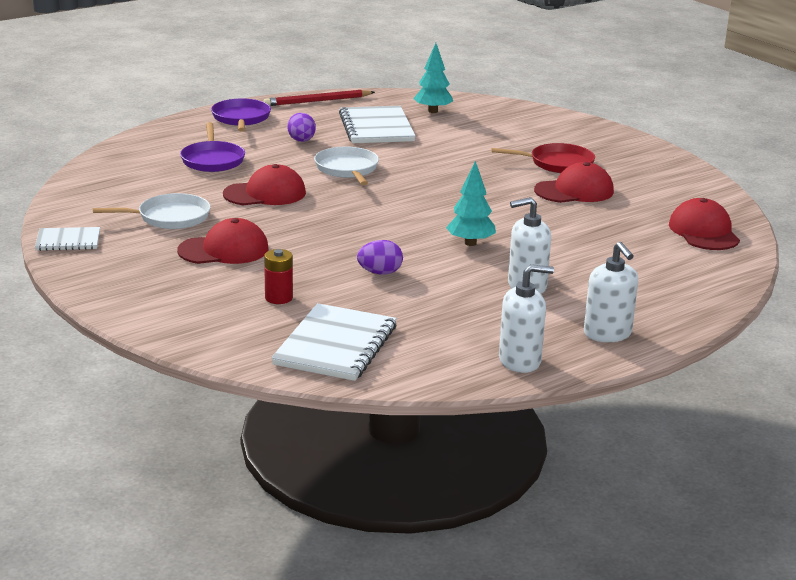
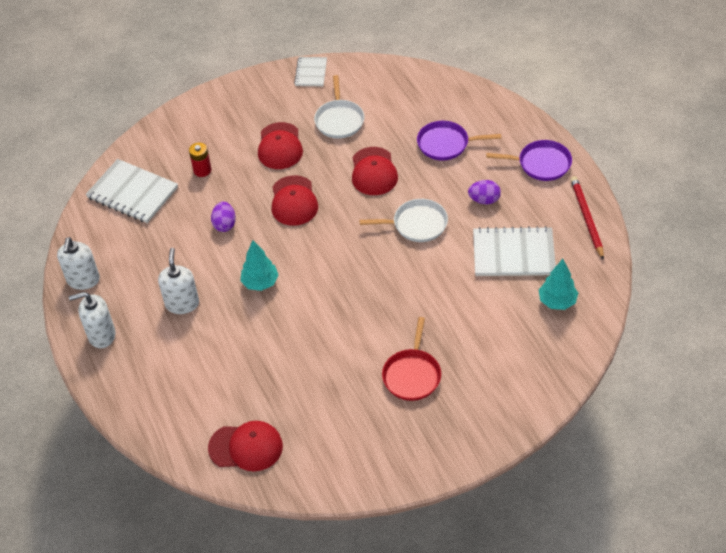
camera: 105 degrees right, 25 degrees up
(574, 191) = (347, 373): red cap -> red cap (294, 201)

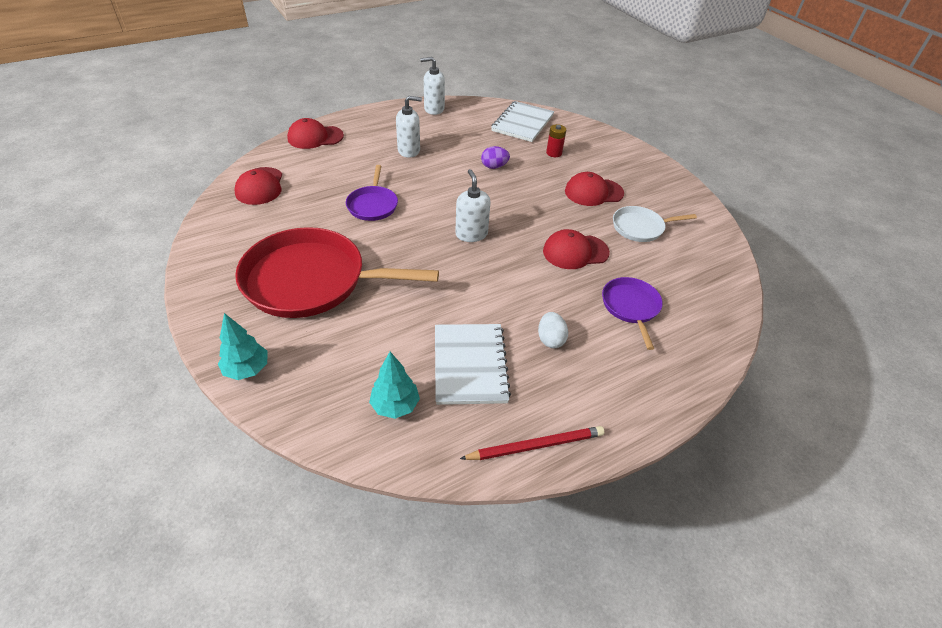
camera: 80 degrees right, 5 degrees down
(101, 335) = (381, 119): white soap dispenser -> white soap dispenser (471, 234)
(260, 283) = (429, 187): turquoise tree -> turquoise tree (247, 369)
(294, 201) = (526, 202): red cap -> red cap (315, 137)
(311, 73) = (699, 208): white notebook -> none
(412, 375) = (311, 280): red pan -> red pan, size x2.04
(417, 224) = (507, 283): white pan -> none
(484, 200) = (550, 339): purple egg -> white egg
(541, 164) = (623, 398): purple pan -> purple pan (373, 205)

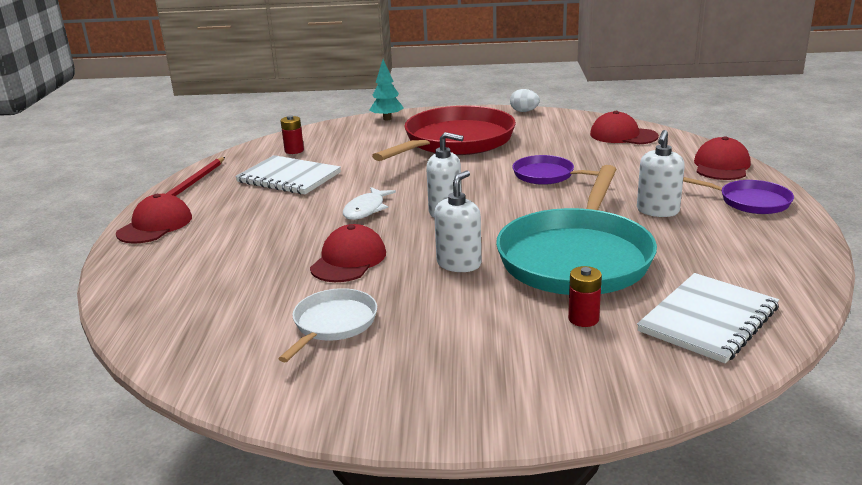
camera: 125 degrees right, 20 degrees down
(395, 406) = (294, 150): turquoise tree -> red battery
(434, 109) = (790, 251): white soap dispenser -> white soap dispenser (459, 264)
(494, 166) = (576, 258): purple egg -> turquoise pan
(498, 277) = (366, 209): none -> white fish
(522, 123) = (708, 320): white notebook -> white notebook turned 75 degrees clockwise
(550, 339) = (262, 212): white egg -> white egg (524, 111)
(593, 192) = (446, 316): red cap -> red cap (155, 225)
(630, 307) = (234, 263): purple pan -> purple pan (750, 201)

